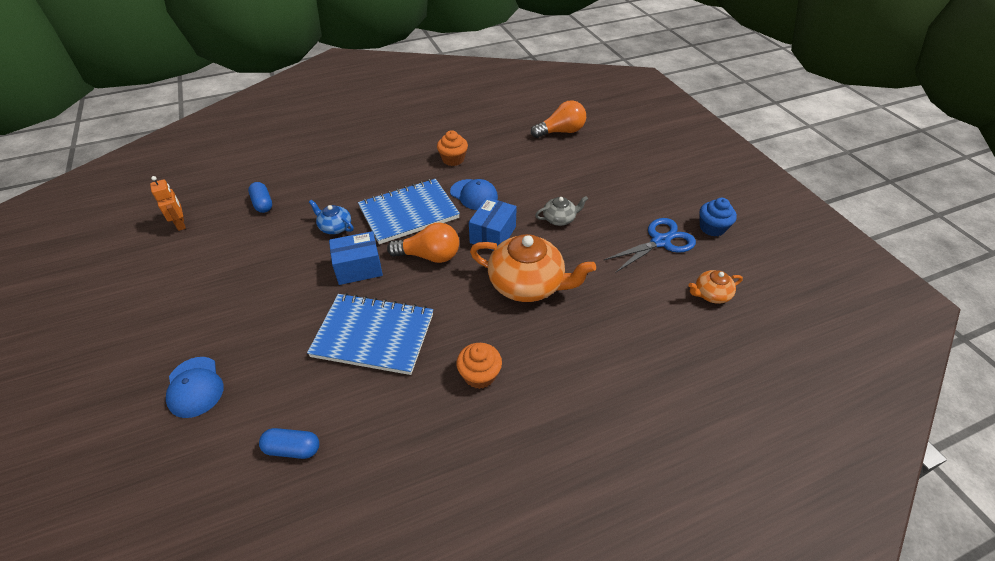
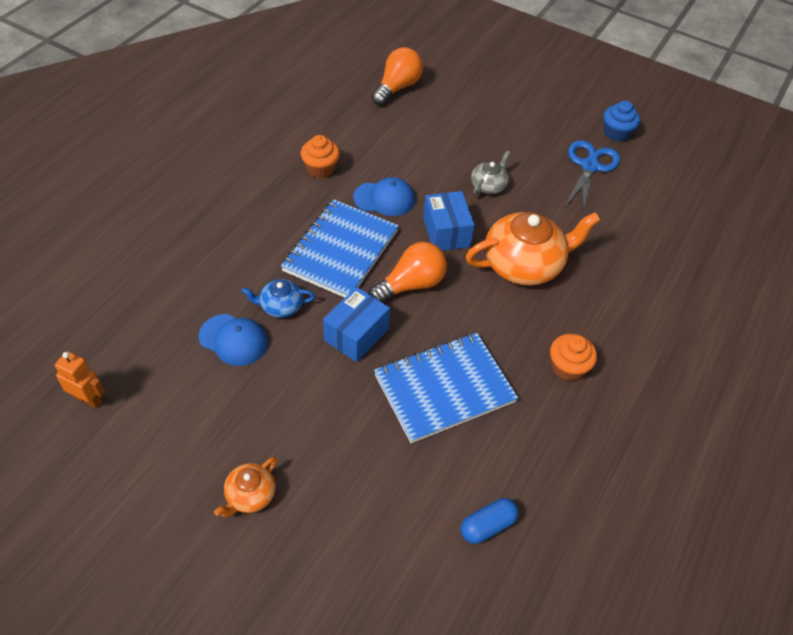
camera: 40 degrees left, 5 degrees up
(195, 387) = (333, 541): blue cap -> blue cap (233, 340)
(263, 204) = (163, 323): blue capsule -> none
(711, 294) = (667, 196): orange teapot -> orange teapot (250, 495)

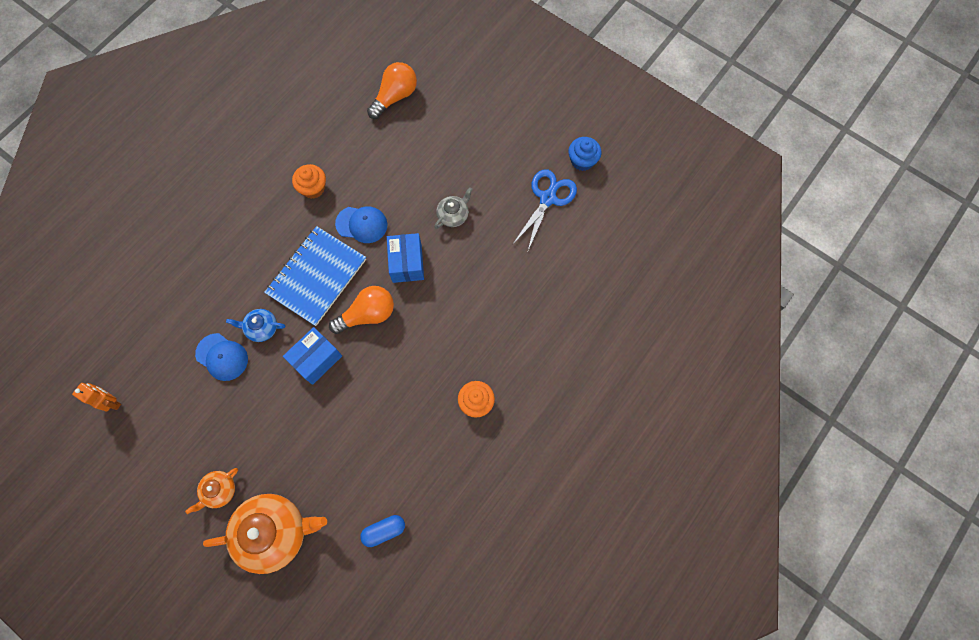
camera: 10 degrees right, 20 degrees up
(444, 388) = (375, 413): blue notebook -> none
(524, 264) = (465, 300): orange teapot -> orange teapot (275, 532)

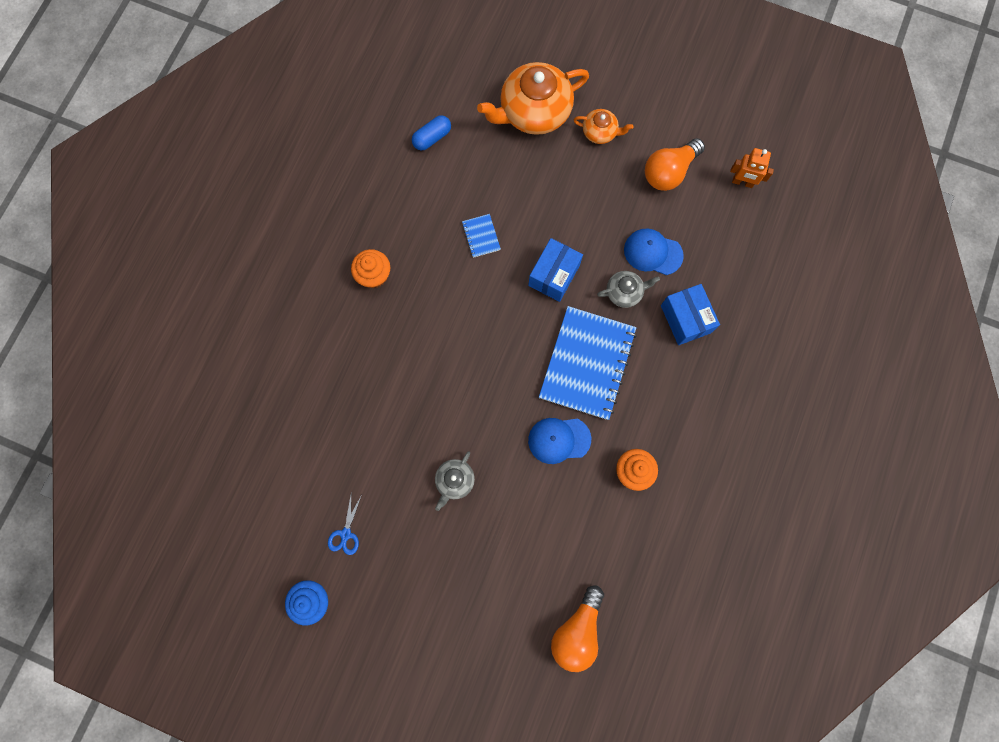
camera: 165 degrees right, 5 degrees up
(219, 491) = (600, 132): orange teapot -> orange teapot turned 75 degrees clockwise
(261, 328) = (624, 292): blue teapot -> grey teapot
(368, 314) = (516, 336): orange light bulb -> orange light bulb (669, 172)
(369, 413) = (481, 236): none -> blue notebook
(407, 263) = (491, 406): blue box -> blue box (685, 319)
(547, 198) = (346, 534): blue scissors -> blue scissors, size x0.53

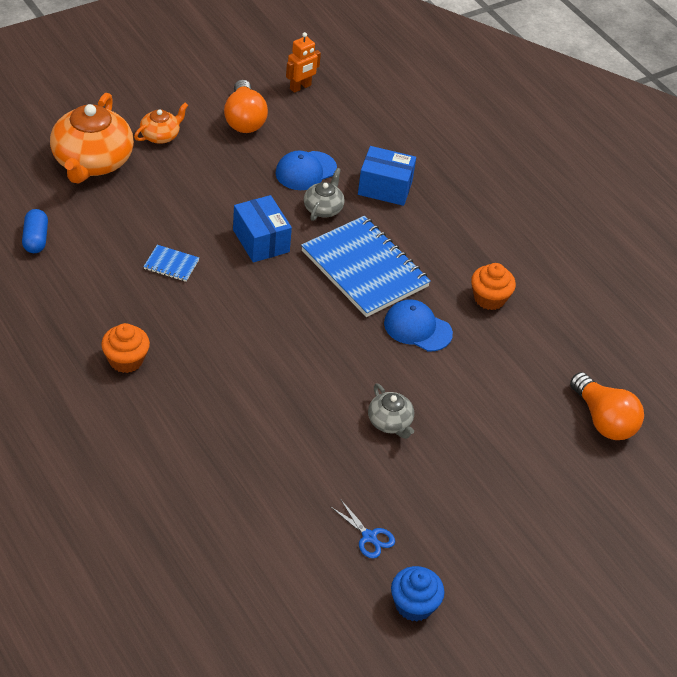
camera: 60 degrees left, 30 degrees down
(559, 440) = (417, 328): blue cap -> blue cap turned 90 degrees clockwise

